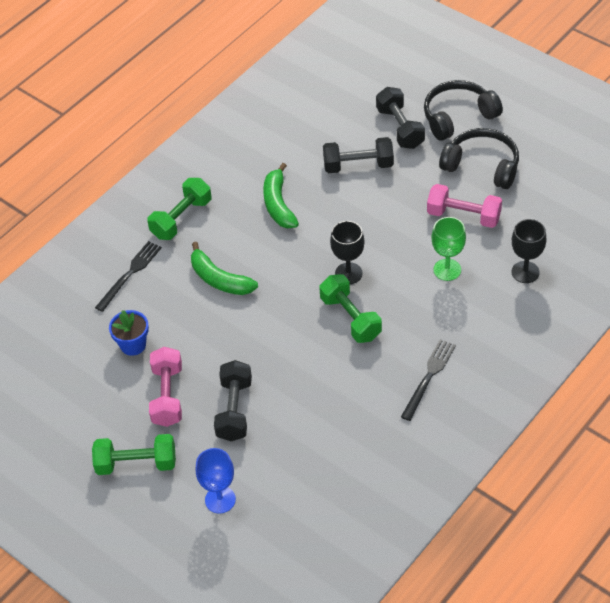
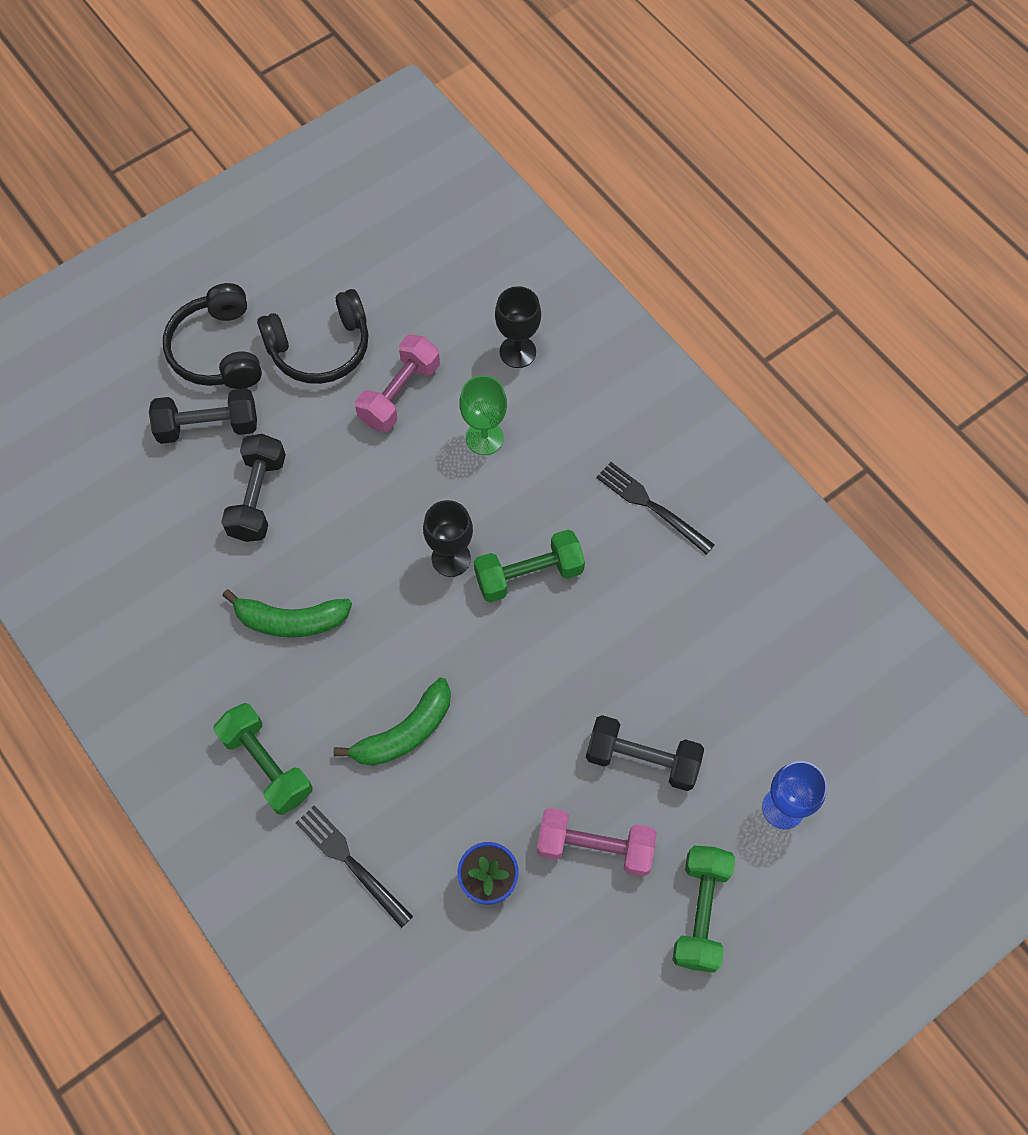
camera: 80 degrees left, 15 degrees up
(482, 166) = (320, 348): black headphones -> black headphones turned 150 degrees counterclockwise

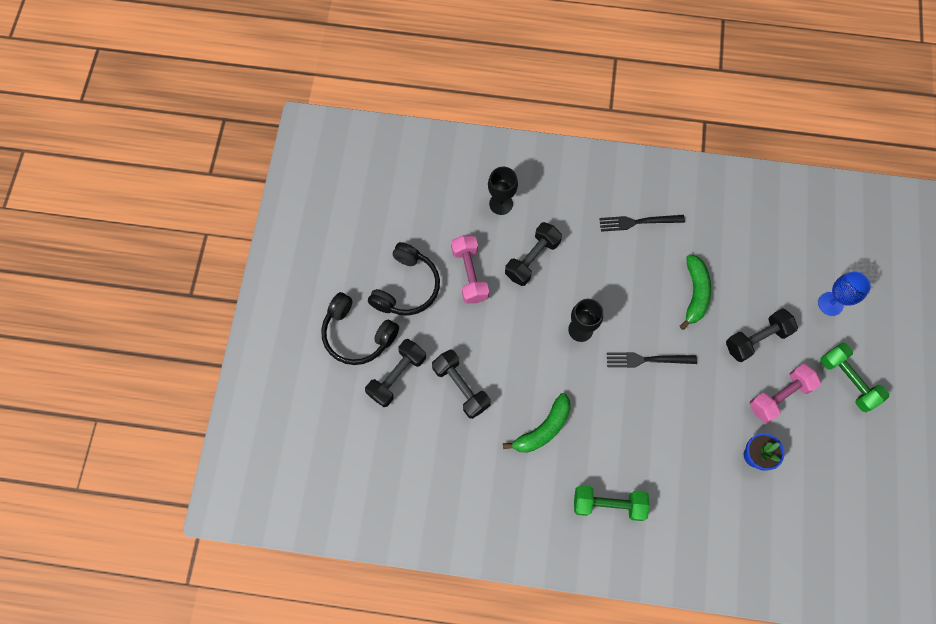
camera: 45 degrees left, 5 degrees up
(351, 862) = (692, 508): black fork -> black fork (647, 359)
(405, 732) = (650, 428): green banana -> green banana (695, 293)
(484, 438) = (532, 259): green goblet -> black dumbbell
(529, 575) = (622, 304): green dumbbell -> none

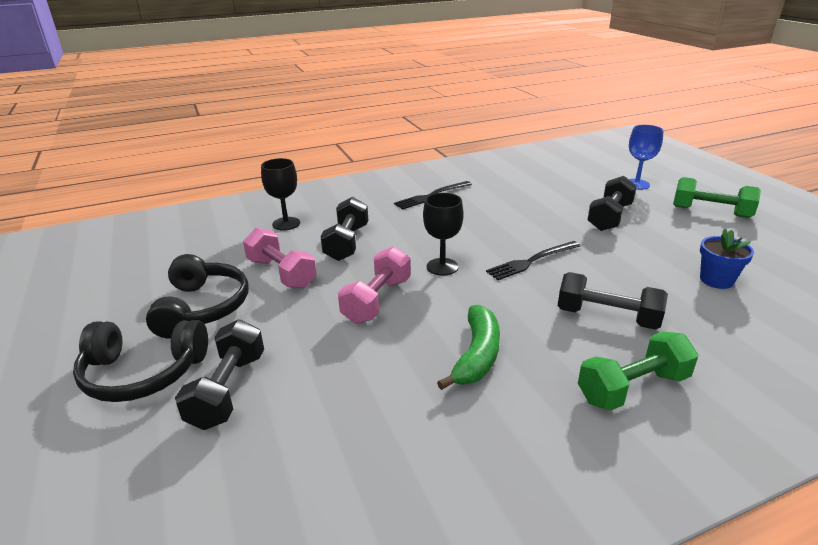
camera: 30 degrees left, 40 degrees down
(461, 387) = (334, 363): black dumbbell -> black dumbbell (607, 317)
(695, 293) = (525, 212): green banana -> none
(779, 396) = (676, 238): pink dumbbell -> pink dumbbell (377, 300)

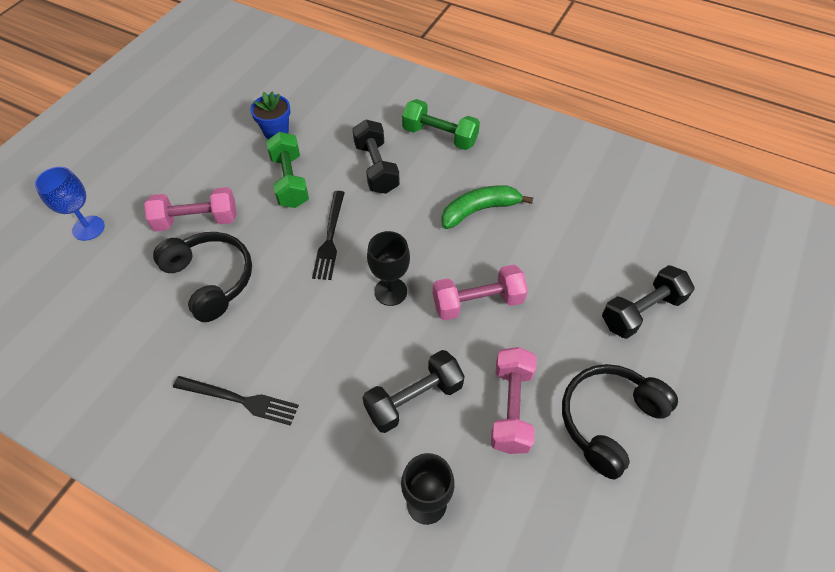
camera: 130 degrees left, 25 degrees up
(143, 373) = (690, 378): black headphones -> black headphones (210, 279)
(531, 261) = (330, 238): black fork -> black fork turned 75 degrees clockwise
(609, 217) = (197, 220): black dumbbell -> pink dumbbell
(711, 212) = (138, 160): green dumbbell -> green dumbbell (290, 181)

